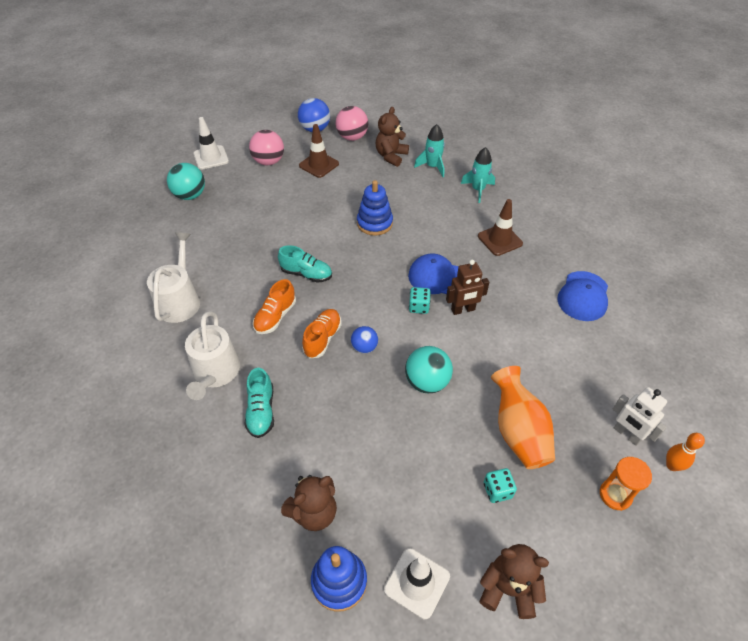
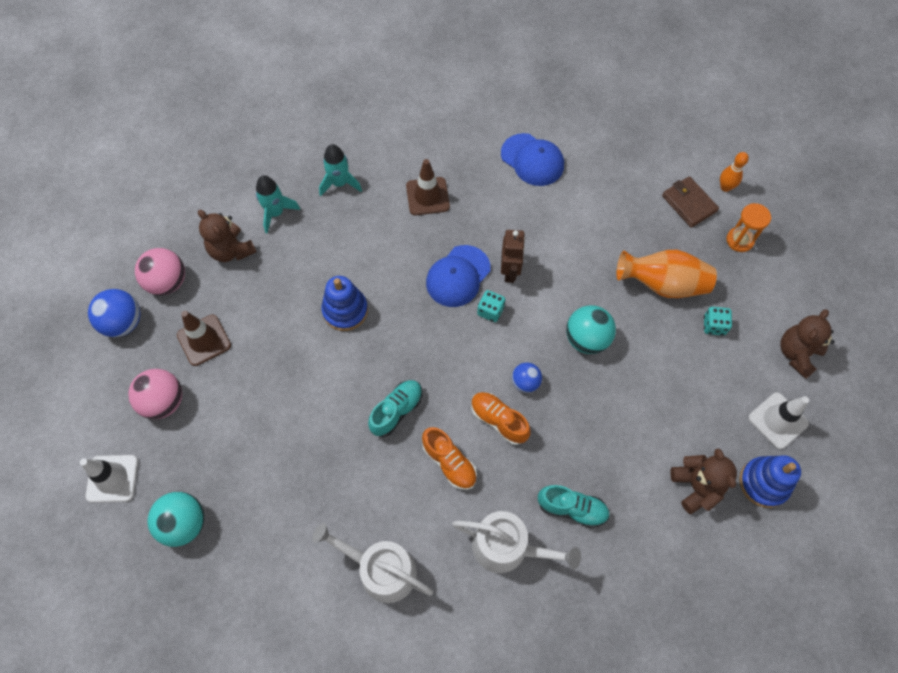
camera: 70 degrees left, 15 degrees up
(626, 434) = (689, 203): white robot -> brown wallet

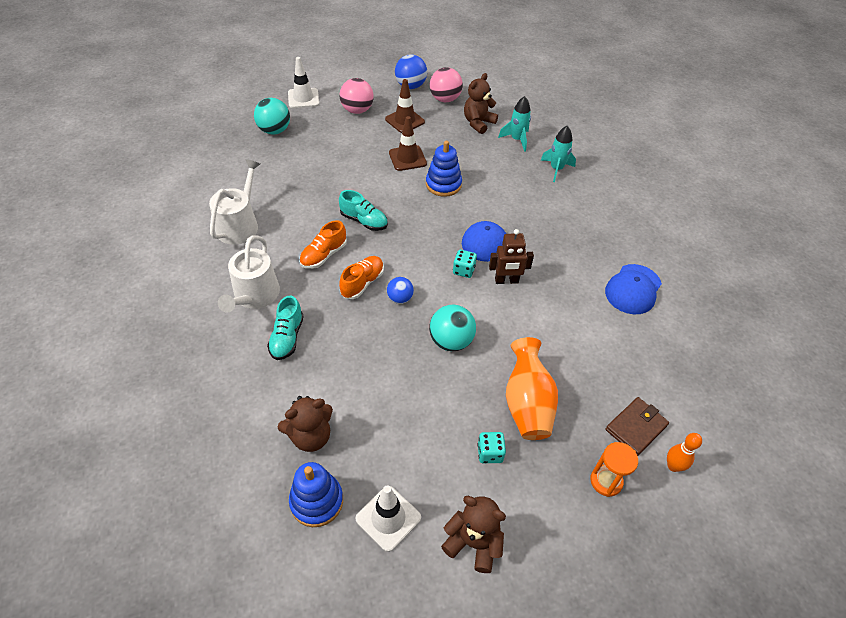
camera: 80 degrees right, 15 degrees down
(427, 196) = (564, 221): brown traffic cone -> brown traffic cone (407, 158)

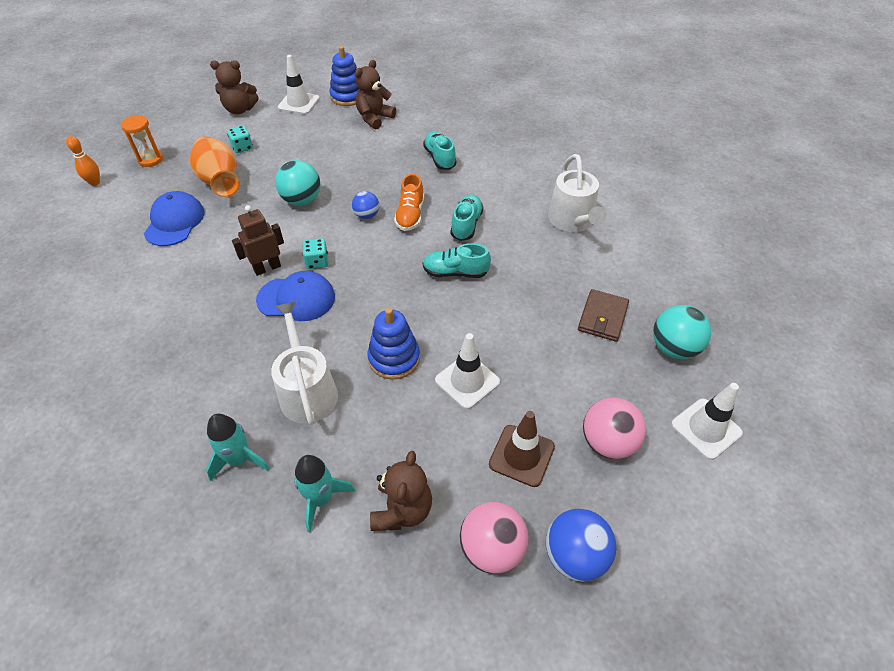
camera: 155 degrees right, 0 degrees up
(254, 296) = (494, 174): white watering can -> white watering can (307, 391)
(323, 255) = (466, 224): orange shoe -> turquoise shoe
(407, 158) = (467, 381): brown traffic cone -> white traffic cone
(633, 289) = (119, 310): blue cap -> blue cap (174, 222)
(636, 428) = (124, 195): brown wallet -> brown wallet (602, 317)

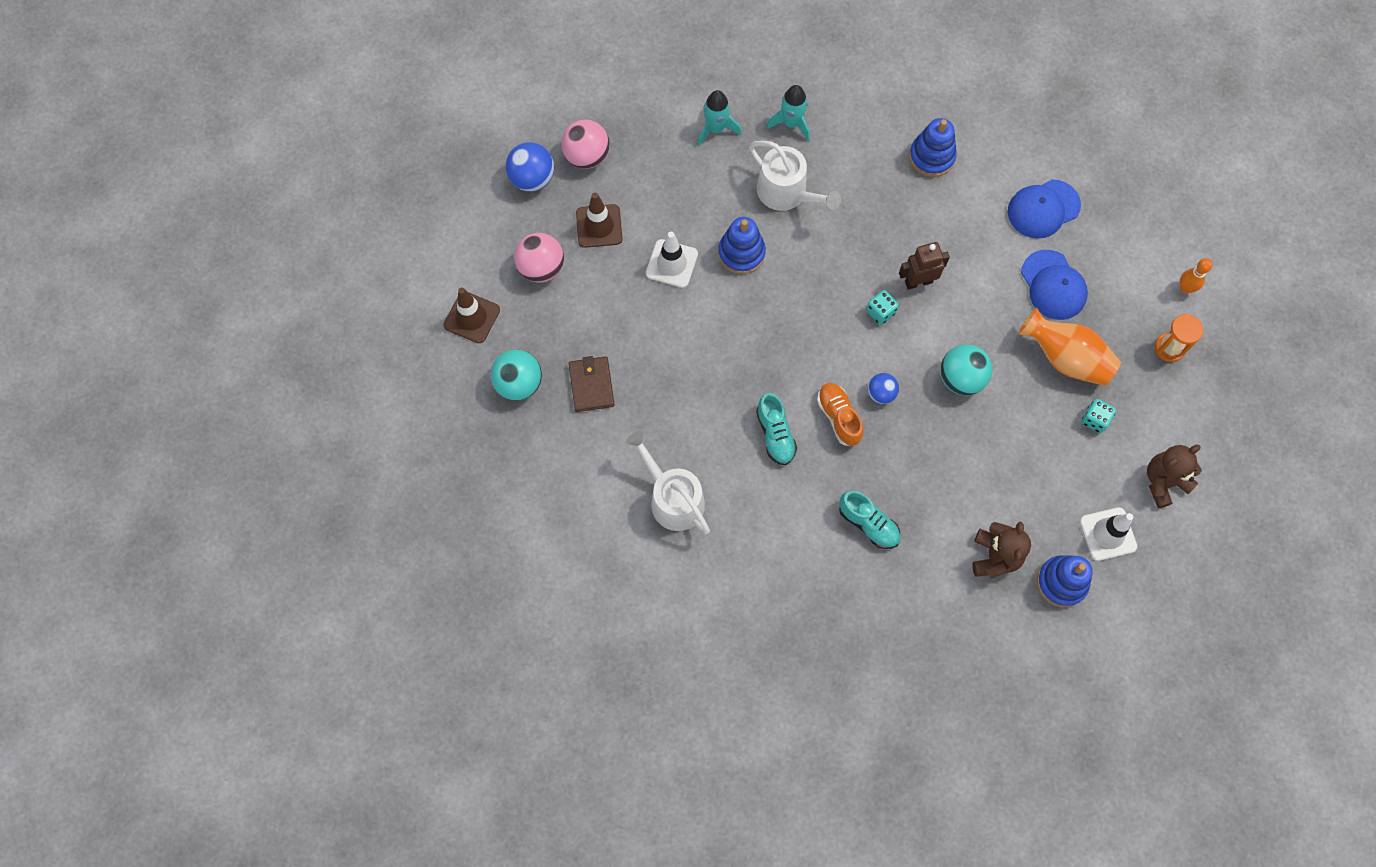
camera: 150 degrees right, 20 degrees up
(149, 355) = (931, 157): none -> blue stacking toy
(267, 268) = (918, 282): brown robot -> brown robot turned 135 degrees counterclockwise
(296, 298) = (865, 265): blue cap -> blue cap (1043, 209)
(402, 510) = (658, 149): brown teddy bear -> none
(455, 272) = (748, 367): turquoise shoe -> none
(706, 429) = (472, 317): white traffic cone -> brown traffic cone

